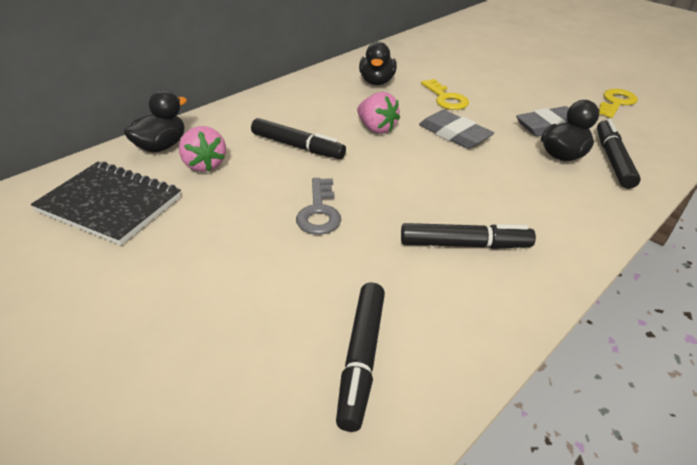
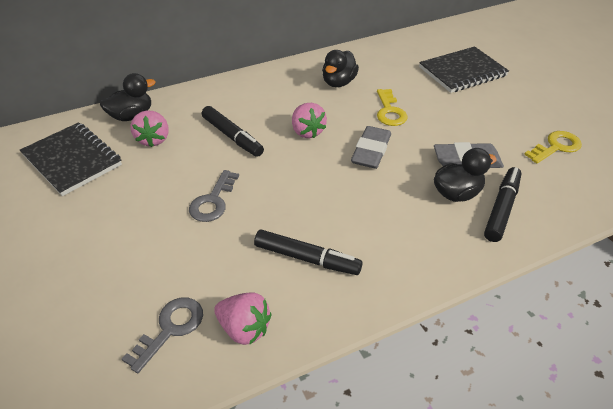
camera: 20 degrees right, 5 degrees up
(361, 358) = (170, 328): black marker -> grey key
(449, 333) = (244, 328): none -> pink strawberry
(454, 134) = (371, 151): grey eraser -> grey eraser turned 45 degrees clockwise
(487, 57) = (462, 72): none -> black notebook

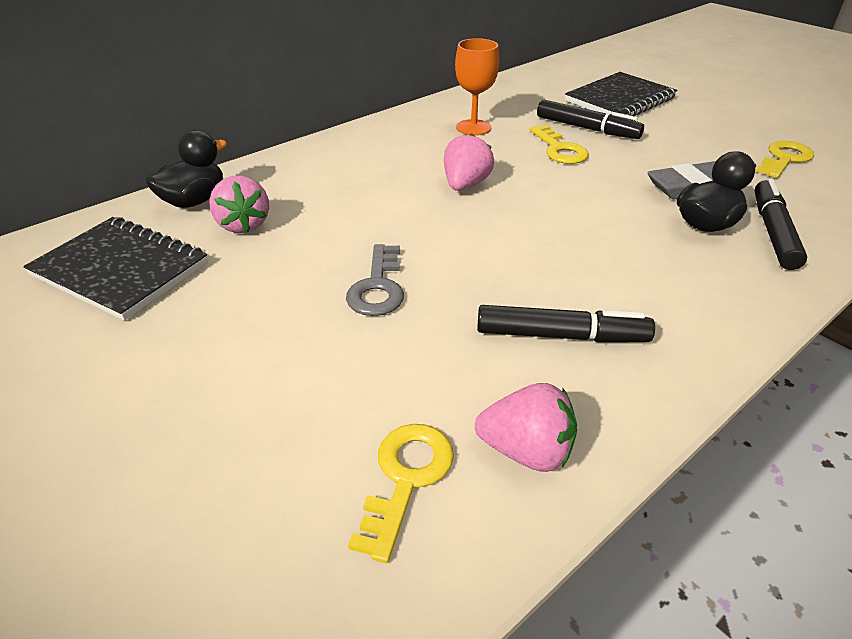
camera: 15 degrees left, 5 degrees down
(170, 328) = (406, 478): grey key -> yellow key
(232, 136) = (362, 205): black marker -> black marker (586, 128)
(307, 132) = (465, 185): pink strawberry -> pink strawberry turned 120 degrees counterclockwise
(338, 82) = (473, 127): black duck -> orange goblet
(371, 151) = (564, 194): grey eraser -> none

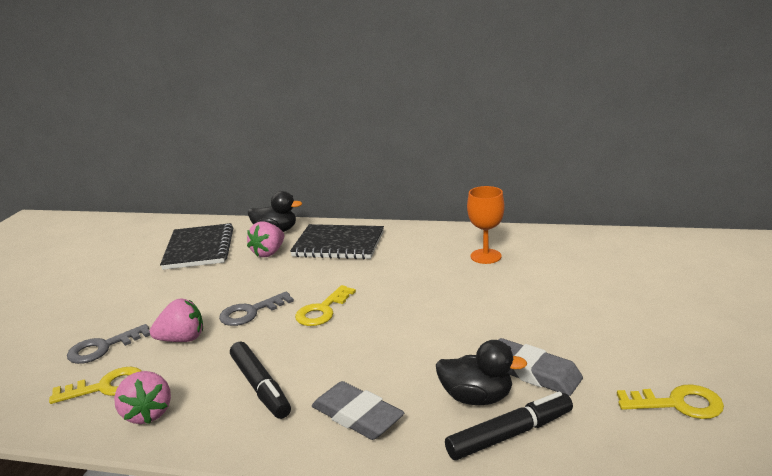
camera: 55 degrees right, 15 degrees down
(280, 452) = (103, 348): none -> grey key
(465, 185) = (398, 288): pink strawberry -> pink strawberry (182, 339)
(559, 149) = (505, 297): yellow key -> yellow key (322, 310)
(586, 128) = (562, 293): black marker -> none
(620, 99) = (650, 286): black notebook -> black notebook (338, 244)
(680, 294) = (357, 416): none -> grey eraser

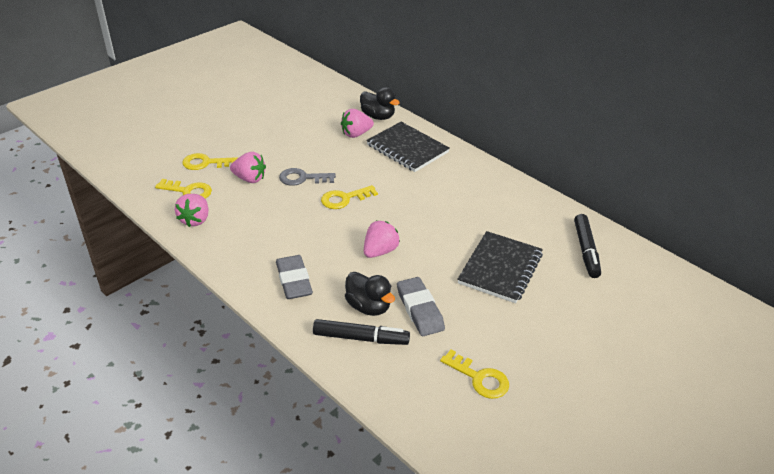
camera: 30 degrees right, 15 degrees up
(103, 348) = (205, 163): grey key -> yellow key
(199, 249) = (317, 109): black notebook -> black notebook (500, 269)
(260, 386) = (262, 234): black marker -> black marker (586, 250)
(421, 339) = (380, 251): none -> pink strawberry
(485, 256) = (495, 209): orange goblet -> none

